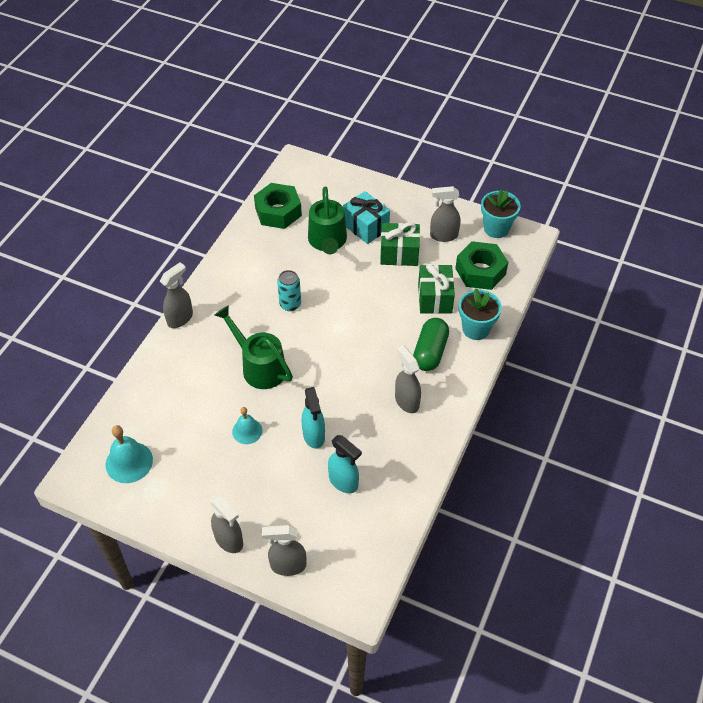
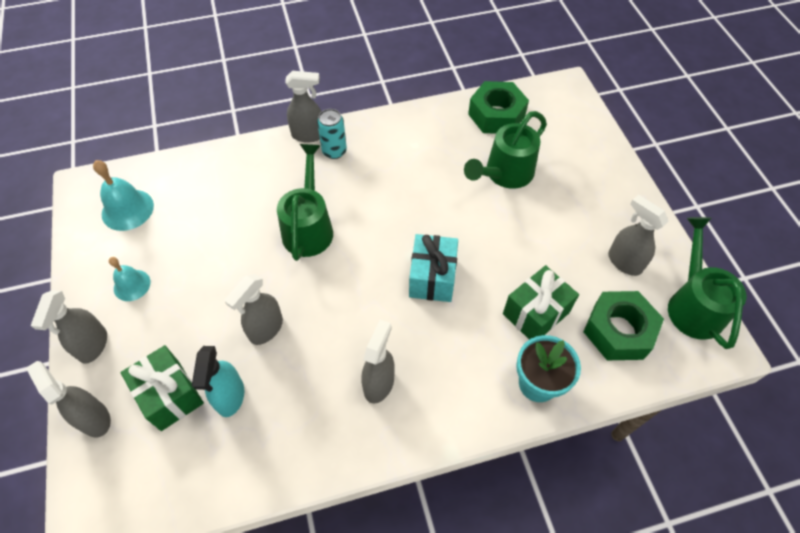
camera: 50 degrees right, 5 degrees up
(247, 431) = (227, 270): turquoise bell -> turquoise bell (132, 285)
(290, 304) = (402, 199): turquoise can -> turquoise can (334, 151)
(314, 436) = (265, 329): turquoise spray bottle -> grey spray bottle
(366, 227) = (557, 190): turquoise gift -> turquoise gift (432, 278)
(399, 254) = (556, 240): green gift -> green gift (170, 395)
(430, 352) = (463, 360): green capsule -> none
(496, 228) = (693, 304): turquoise flower pot -> green watering can

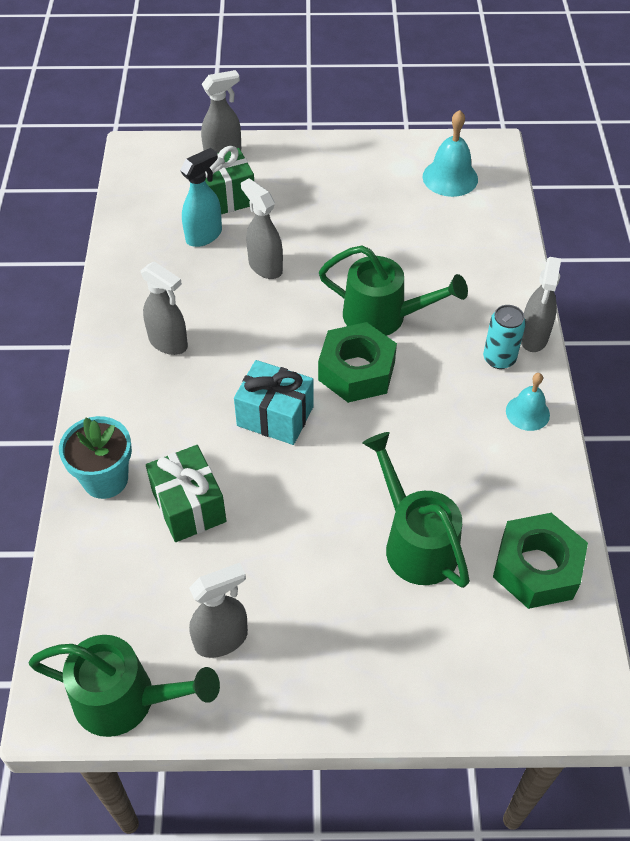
camera: 105 degrees right, 5 degrees down
(93, 345) = (294, 153): grey spray bottle -> none
(132, 285) = (352, 178): turquoise bell -> turquoise bell (527, 412)
(230, 397) = (204, 235): turquoise spray bottle -> turquoise spray bottle turned 120 degrees clockwise
(618, 331) = (129, 588): green nut -> green nut (356, 371)

